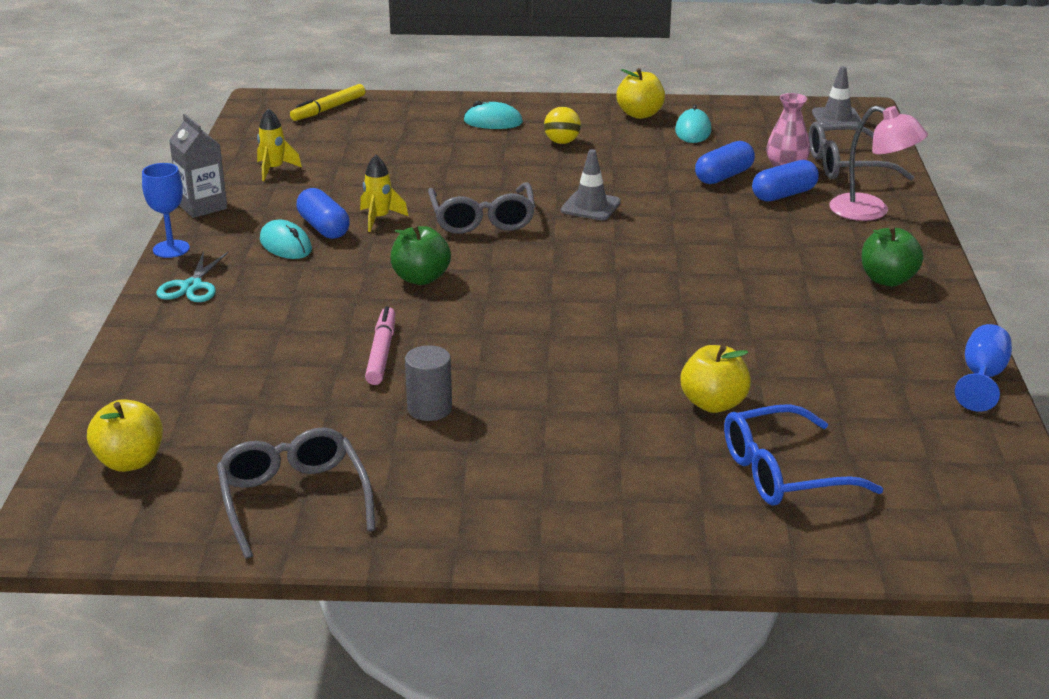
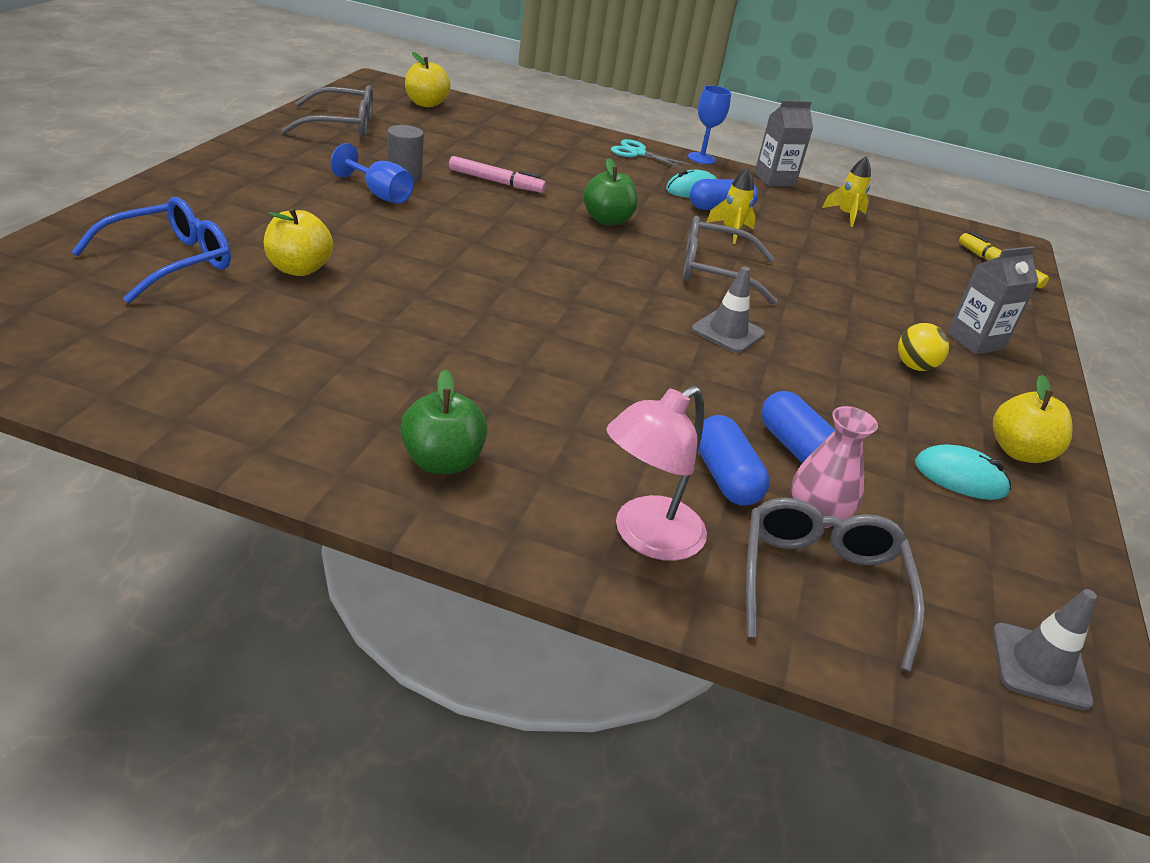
camera: 100 degrees right, 5 degrees up
(493, 122) = (975, 341): turquoise mouse -> grey carton
(783, 473) = (169, 262): blue glasses -> blue glasses turned 45 degrees clockwise
(982, 378) = (174, 428): blue goblet -> blue goblet (379, 194)

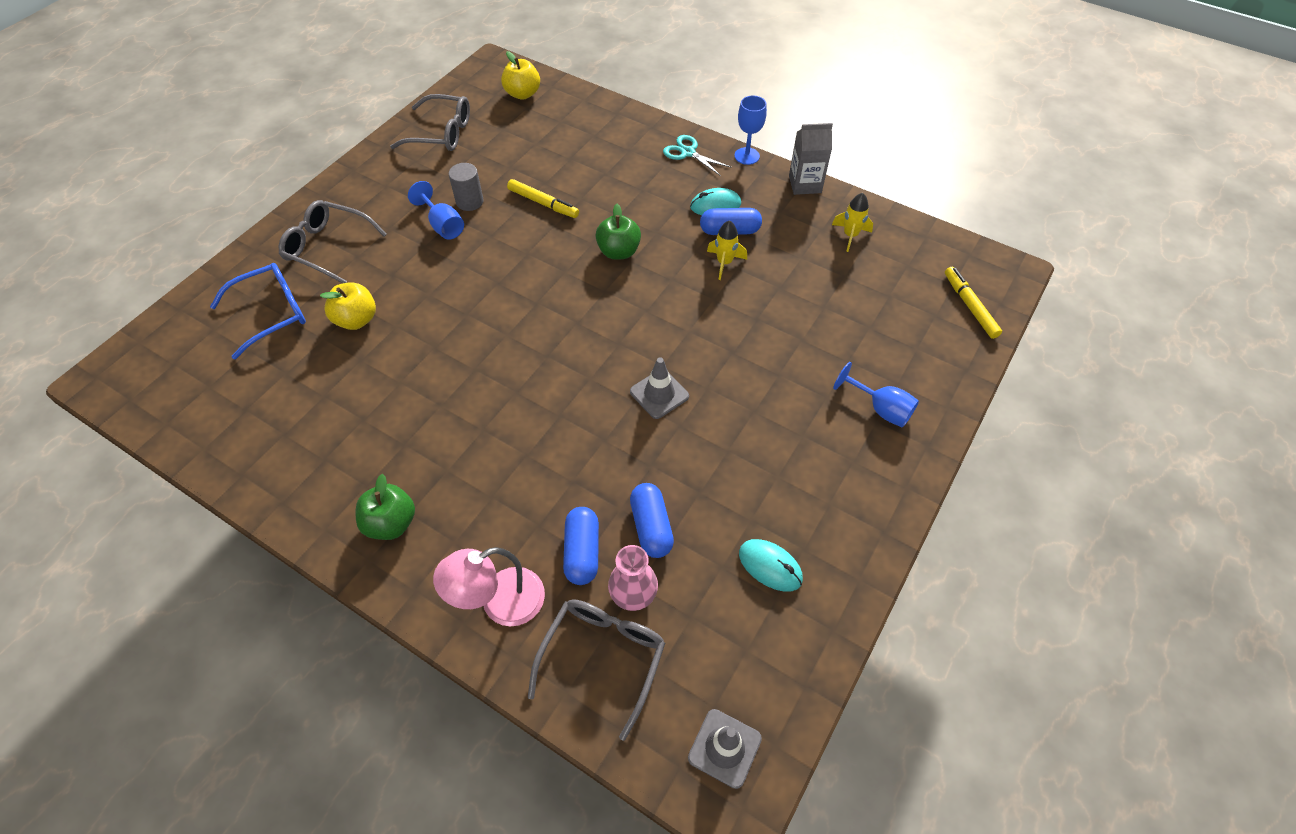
camera: 20 degrees right, 20 degrees up
(496, 182) = (543, 203): pink marker -> yellow marker
(714, 271) = (683, 318): grey glasses -> grey glasses (328, 247)
(914, 366) = (803, 439): yellow ball -> none
(975, 341) = (880, 409): grey carton -> blue goblet
(1019, 452) = (839, 542): yellow apple -> none

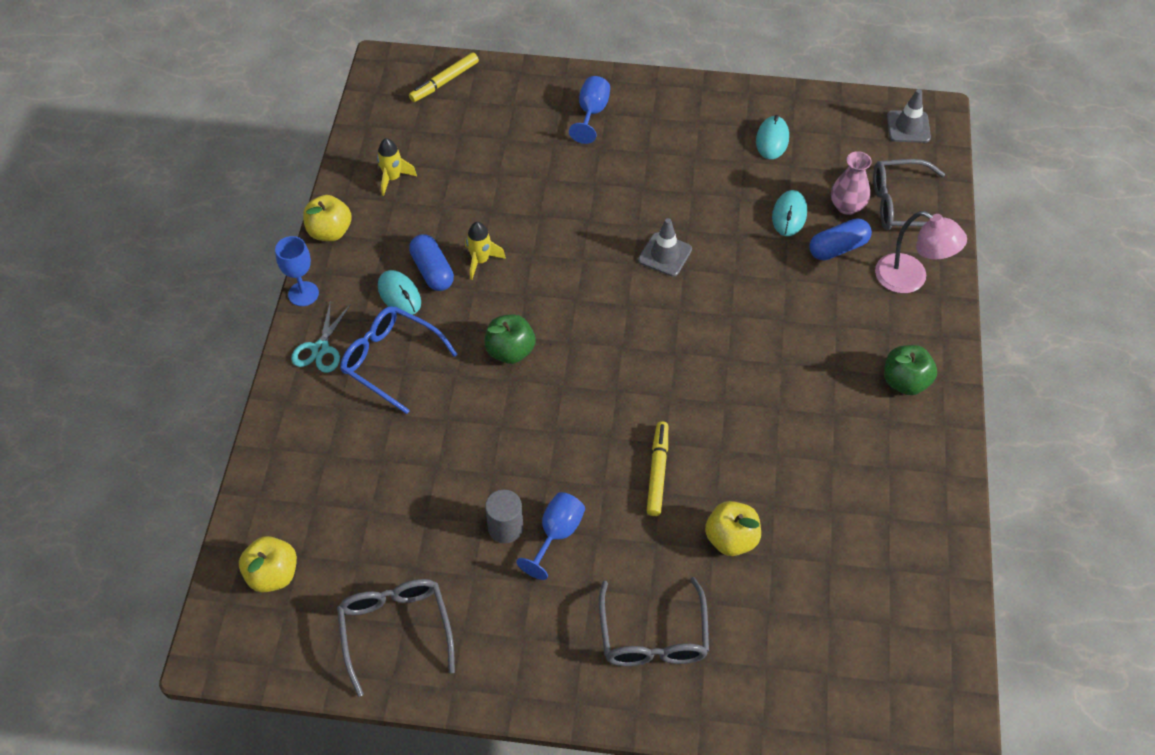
camera: 115 degrees left, 0 degrees up
(272, 313) = (772, 629): blue glasses -> blue glasses (390, 361)
(543, 203) = (472, 452): yellow marker -> yellow marker (657, 472)
(651, 527) = (789, 215): blue capsule -> turquoise mouse
(805, 184) = (330, 232): grey carton -> yellow apple

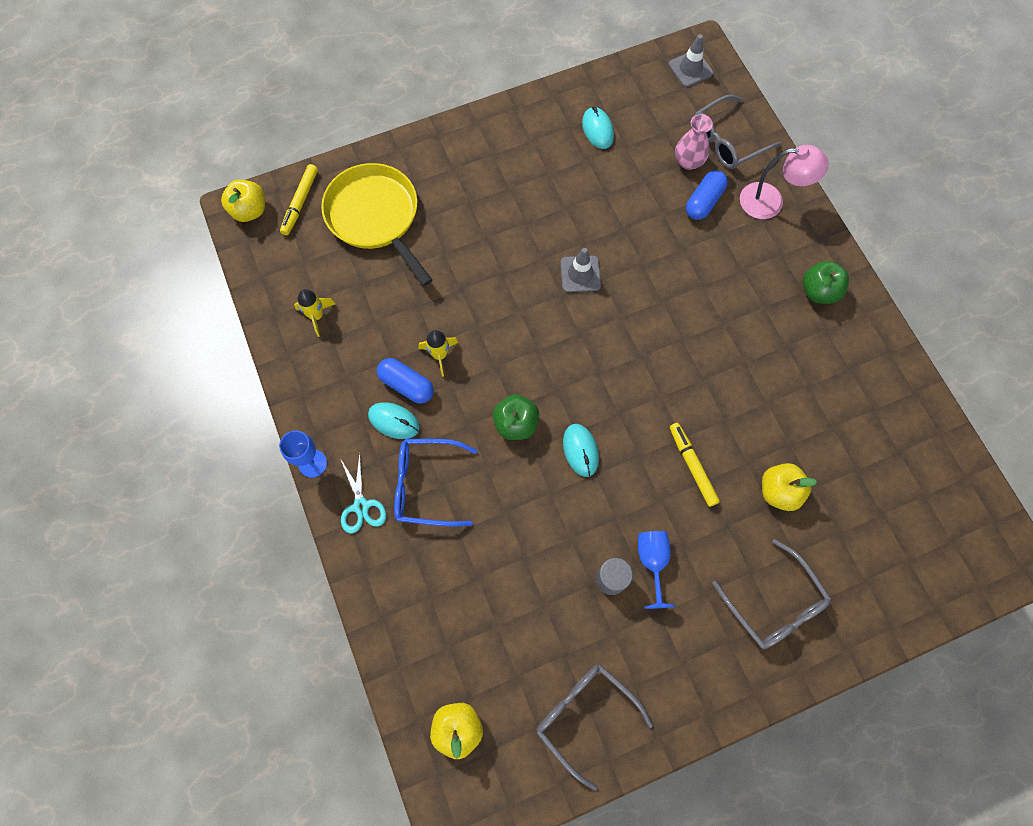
camera: 30 degrees left, 15 degrees up
(330, 232) = (296, 394): yellow apple -> yellow apple (250, 211)
(504, 122) = (375, 217): none -> yellow pan
(592, 113) = (442, 173): blue goblet -> none
(789, 215) = (651, 191): turquoise mouse -> turquoise mouse (580, 450)

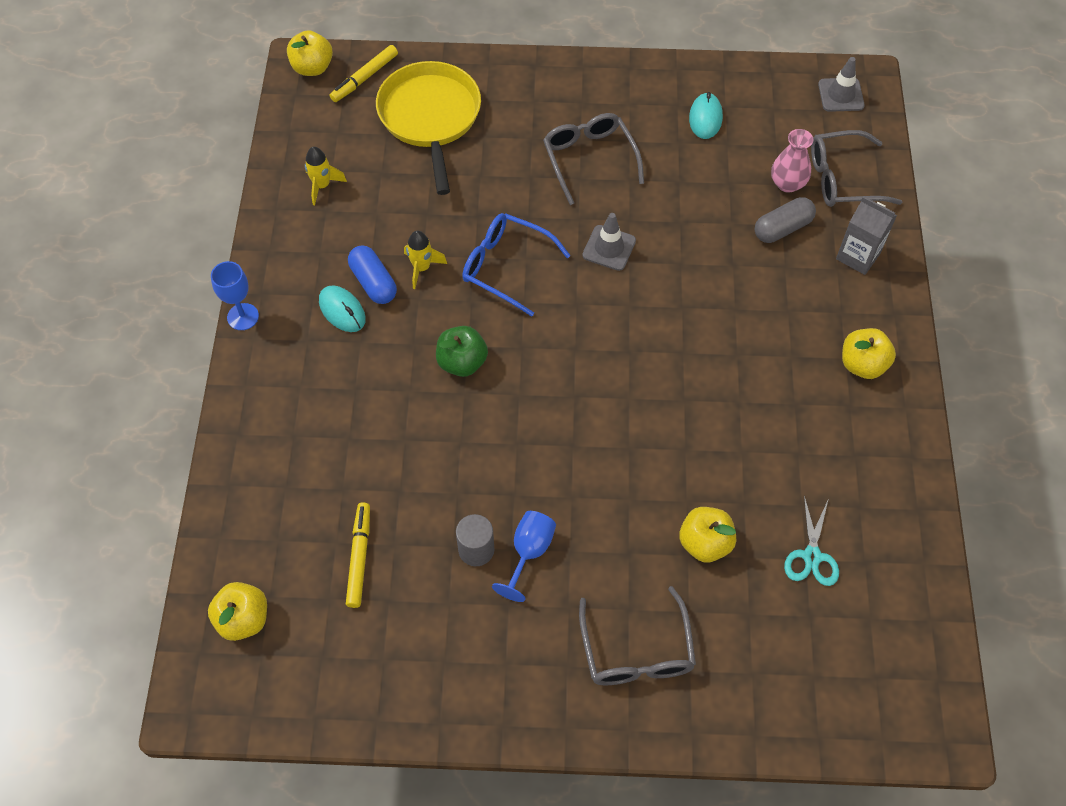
camera: 25 degrees right, 10 degrees down
(361, 506) = (267, 374): turquoise scissors -> turquoise scissors (812, 556)
(426, 485) = (340, 382): blue glasses -> blue glasses (506, 266)
(580, 450) = (514, 414): turquoise mouse -> none
(585, 716) = (375, 667): grey glasses -> grey glasses (589, 159)
(692, 466) = (624, 478): yellow marker -> yellow marker (359, 557)
(704, 202) = (782, 228): blue capsule -> grey capsule
(771, 202) = (858, 256): pink lamp -> grey carton
(818, 291) = (862, 364): green apple -> yellow apple

